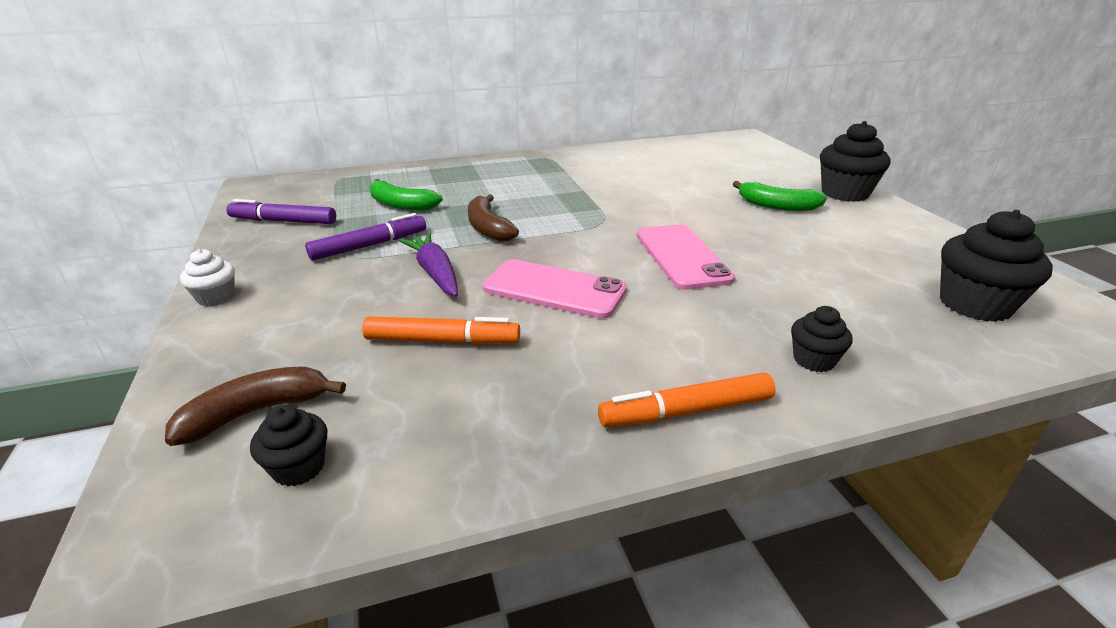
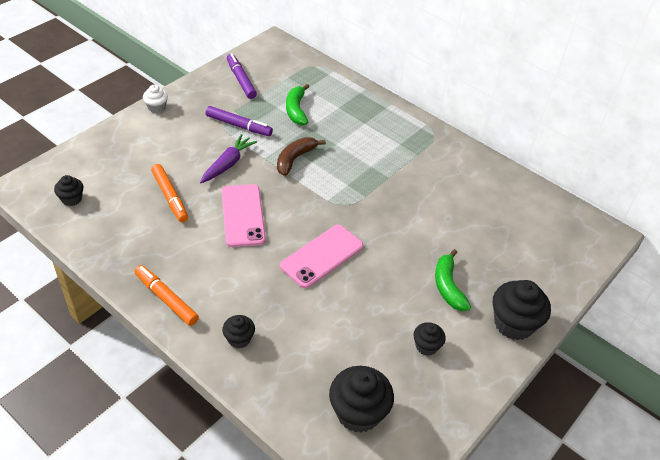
camera: 55 degrees right, 15 degrees up
(256, 412) = (92, 170): brown banana -> none
(866, 238) = (426, 346): none -> black cupcake

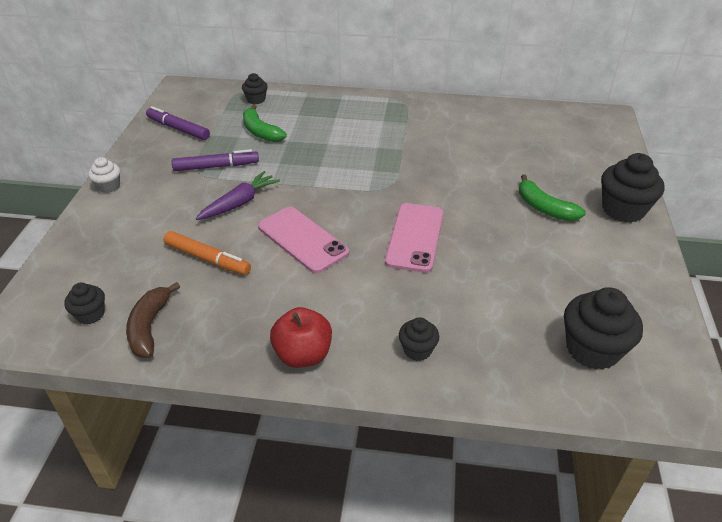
camera: 30 degrees left, 5 degrees down
(166, 299) = (303, 355): orange marker -> red apple
(228, 164) = (239, 203): purple carrot -> purple carrot turned 45 degrees clockwise
(295, 159) = (302, 171): brown banana -> brown banana (149, 327)
(426, 346) = (581, 262): black cupcake -> black cupcake (256, 100)

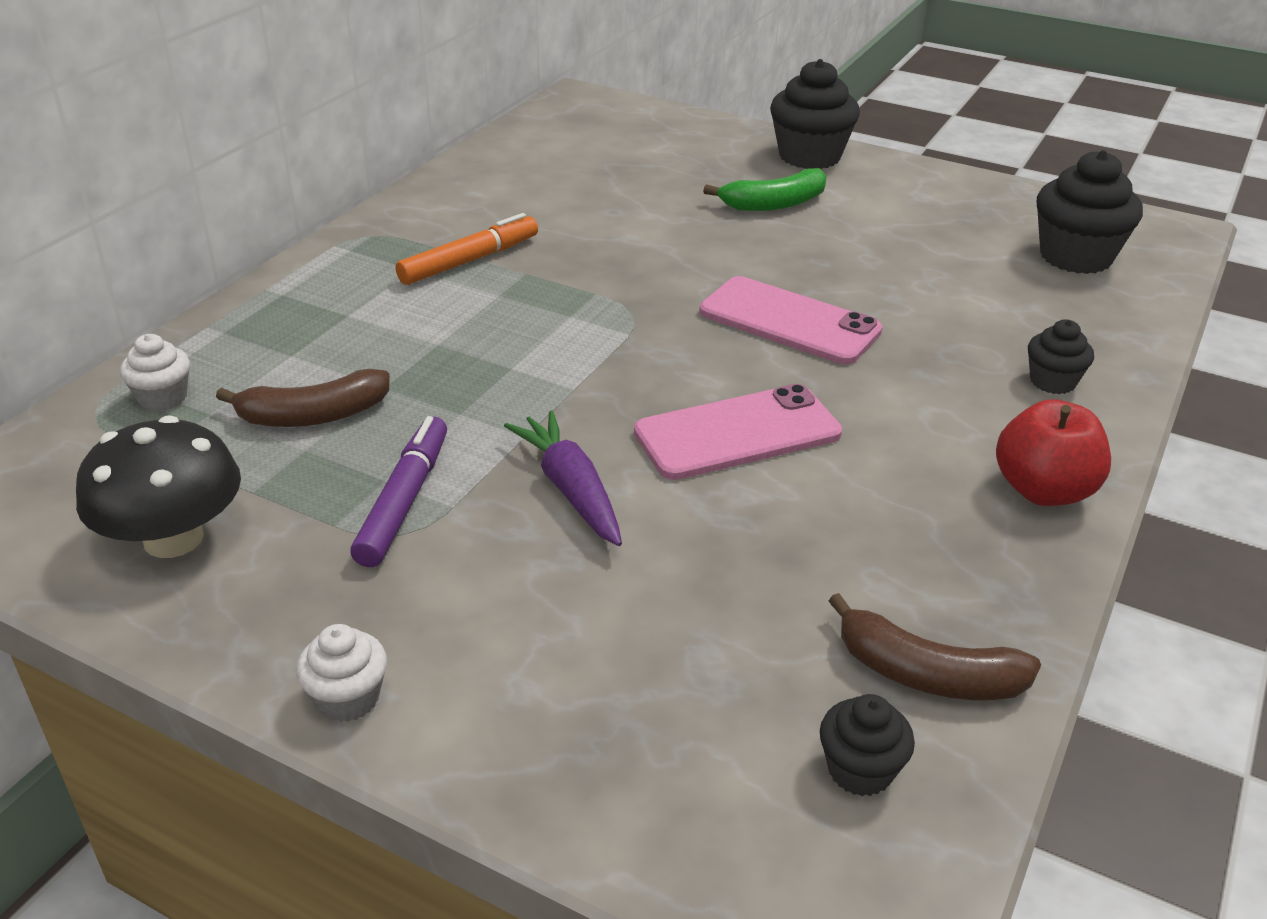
camera: 70 degrees left, 5 degrees down
(178, 129) = (173, 538): purple marker -> black mushroom
(207, 259) = (741, 562): orange marker -> orange marker (470, 261)
(256, 100) = (163, 398): black cupcake -> white cupcake
(260, 132) = (313, 415): green banana -> brown banana

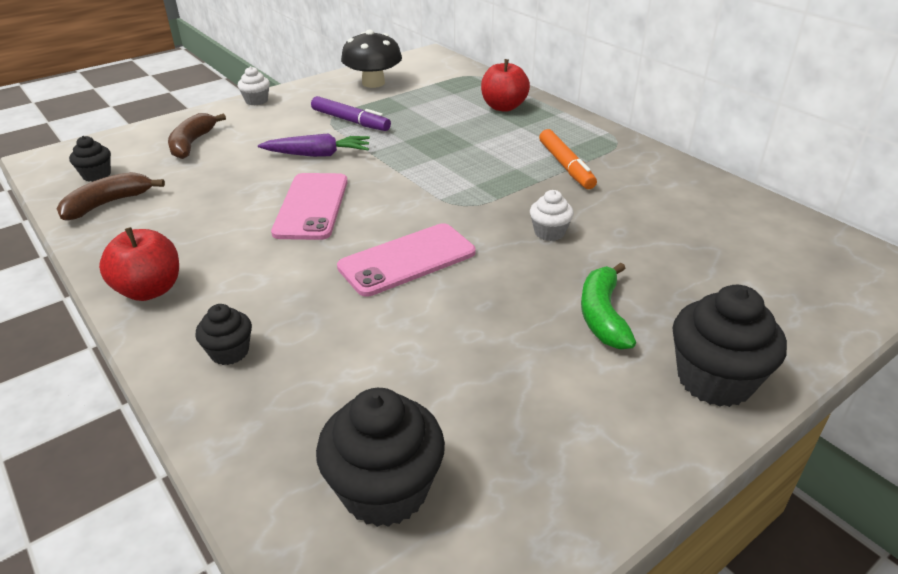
camera: 115 degrees right, 0 degrees up
(163, 398) = (474, 86): white cupcake -> white cupcake (549, 232)
(267, 345) = (503, 107): none -> red apple
(313, 415) = (432, 111): brown banana -> brown banana (192, 143)

